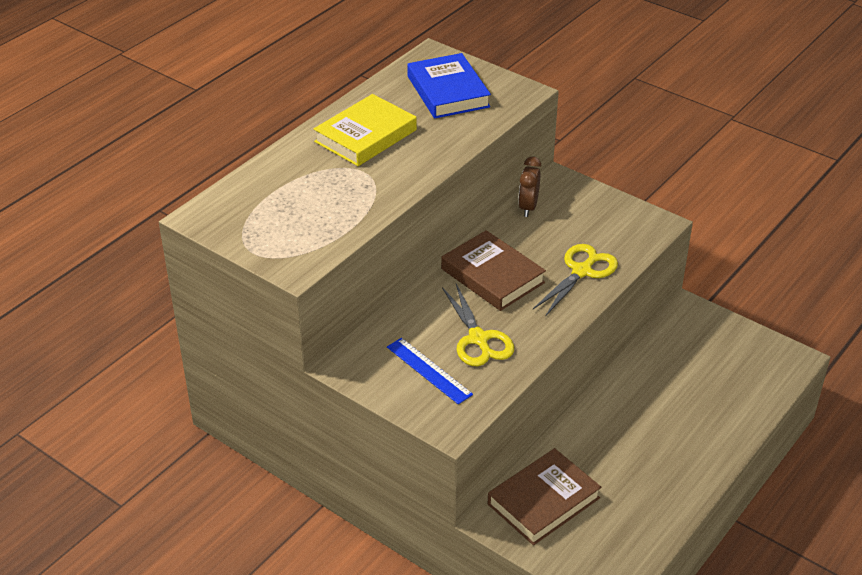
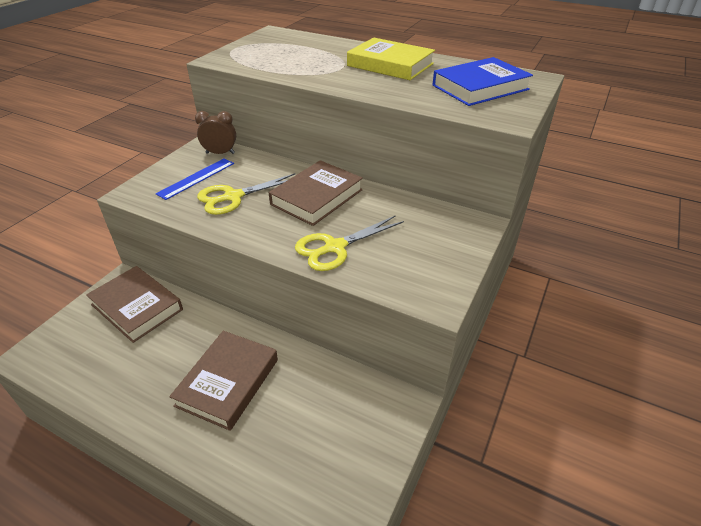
camera: 80 degrees right, 0 degrees up
(528, 207) = (423, 208): brown clock -> brown clock (220, 153)
(582, 271) = (335, 247): yellow scissors -> yellow scissors turned 120 degrees clockwise
(658, 421) = (228, 382): none -> brown book

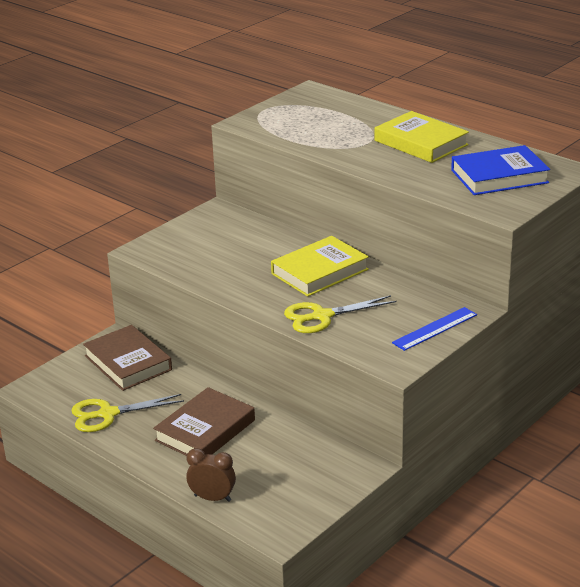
camera: 15 degrees right, 10 degrees down
(196, 178) = (204, 242): blue ruler -> blue ruler (435, 329)
(220, 153) = (232, 219): brown clock -> brown clock (212, 498)
(233, 197) = (237, 263): yellow scissors -> yellow scissors (108, 414)
(317, 197) = (319, 271): brown book -> yellow book

